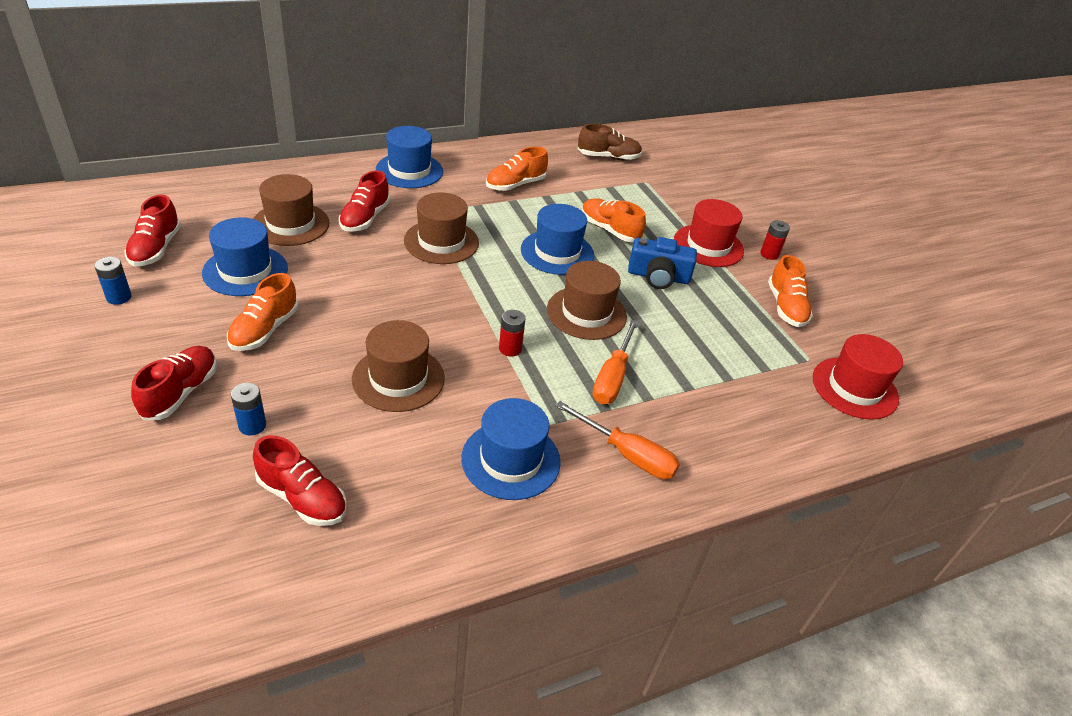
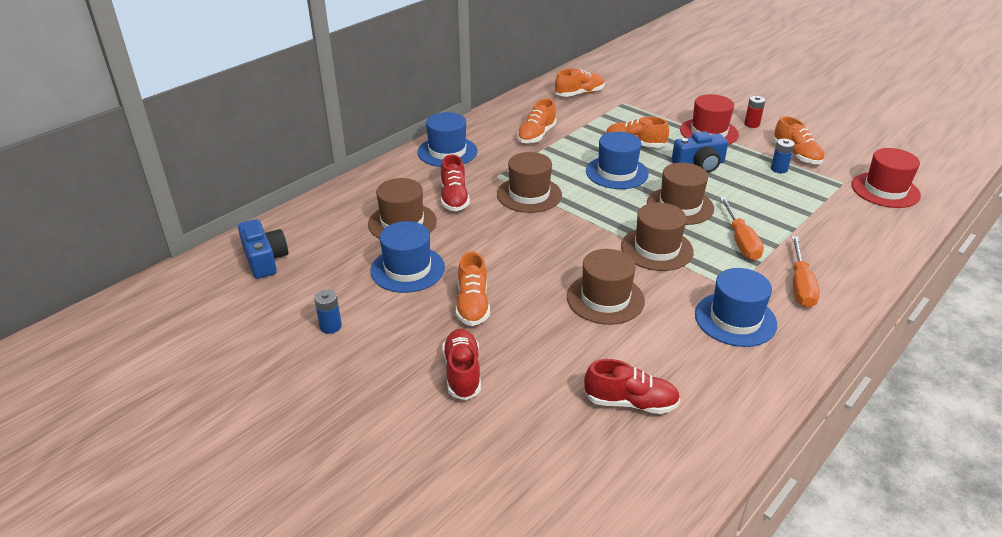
camera: 20 degrees left, 5 degrees down
(135, 212) = (265, 259): none -> blue camera
(156, 249) = (316, 280): red shoe -> none
(252, 425) = (541, 372): blue battery -> blue battery (779, 169)
(510, 349) = (656, 249): red battery -> brown hat
(608, 157) = (579, 94): brown shoe -> orange shoe
(627, 454) = (800, 285): orange screwdriver -> orange screwdriver turned 90 degrees clockwise

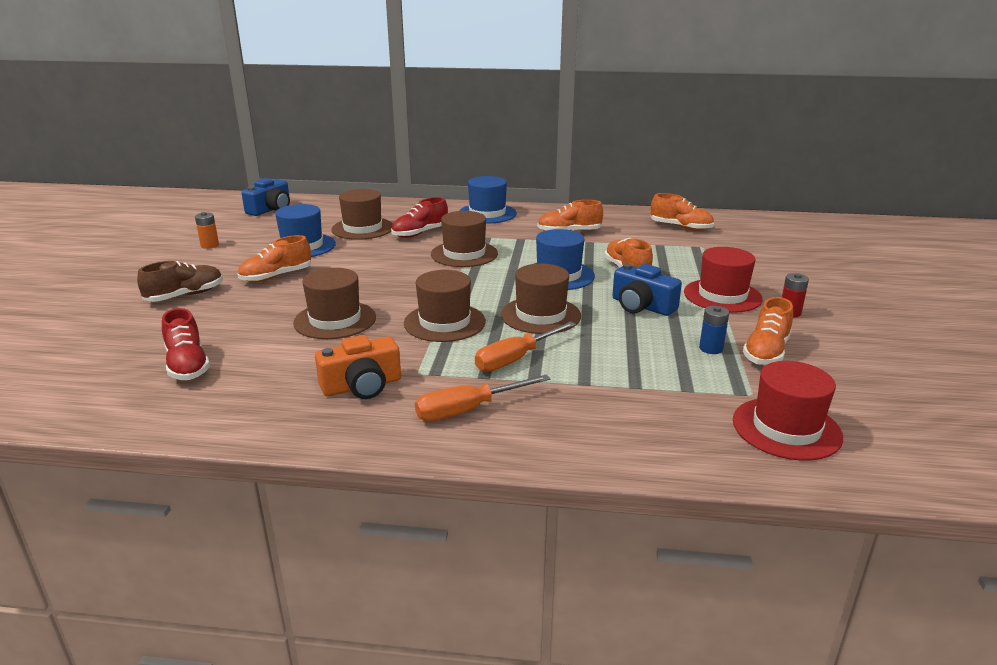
camera: 55 degrees right, 10 degrees down
(330, 326) = (210, 245): blue battery -> orange battery
(462, 372) = (185, 295): red shoe -> brown shoe
(735, 319) = (362, 386): blue hat -> orange camera

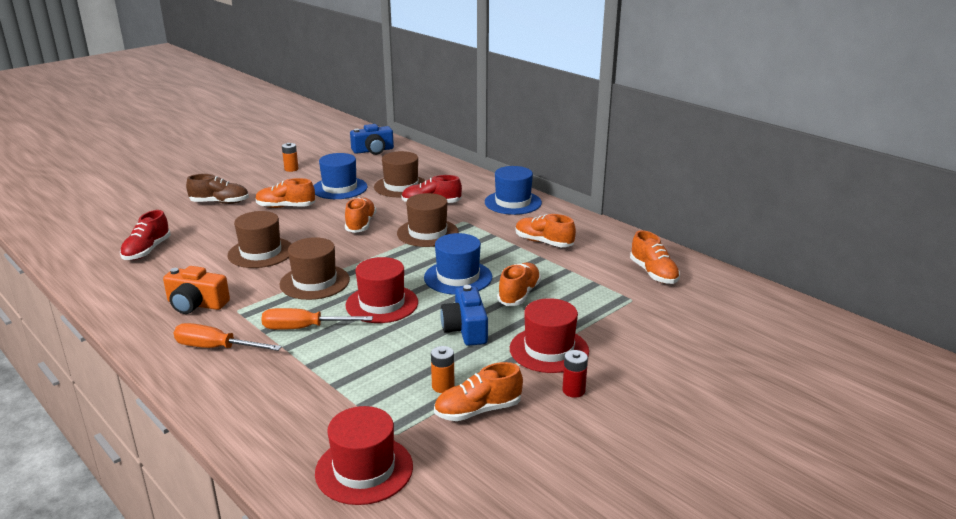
camera: 40 degrees right, 0 degrees up
(388, 266) = (360, 224): none -> orange shoe
(540, 315) = (382, 304): brown hat -> red hat
(711, 348) = (443, 386): blue battery -> orange battery

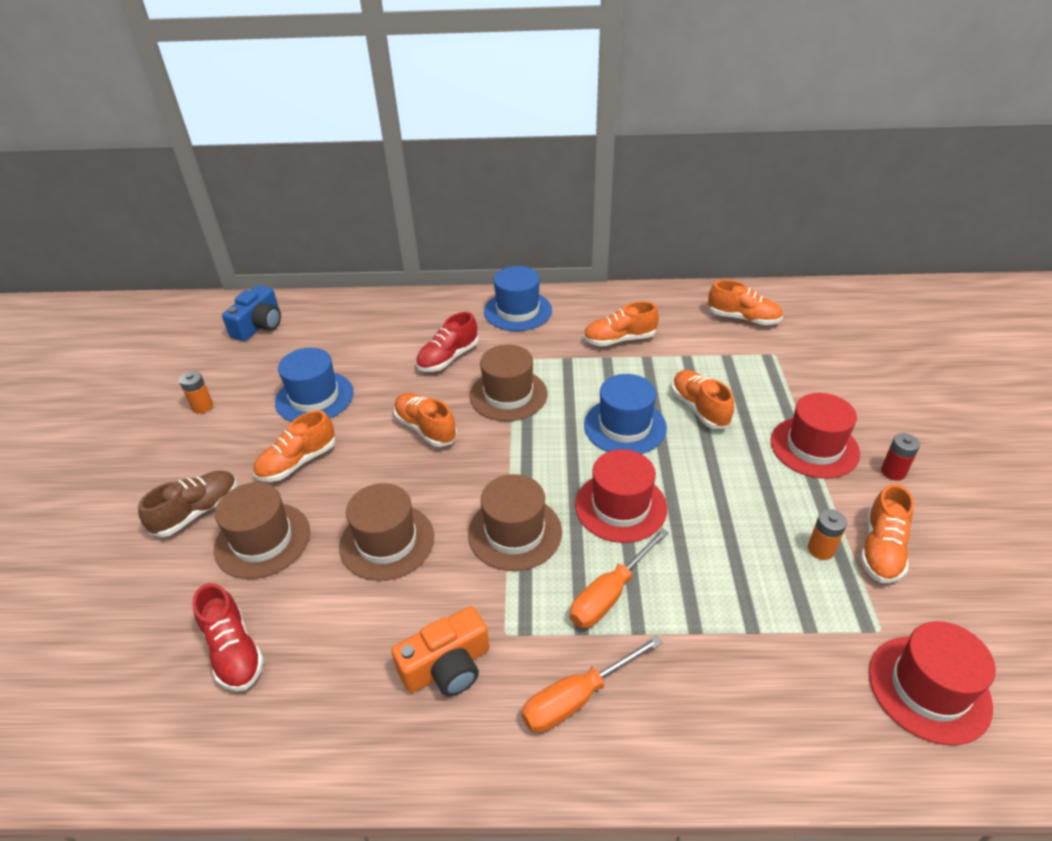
camera: 45 degrees left, 15 degrees up
(401, 186) = (378, 355): brown hat -> brown hat (262, 540)
(466, 329) = (729, 476): blue camera -> none

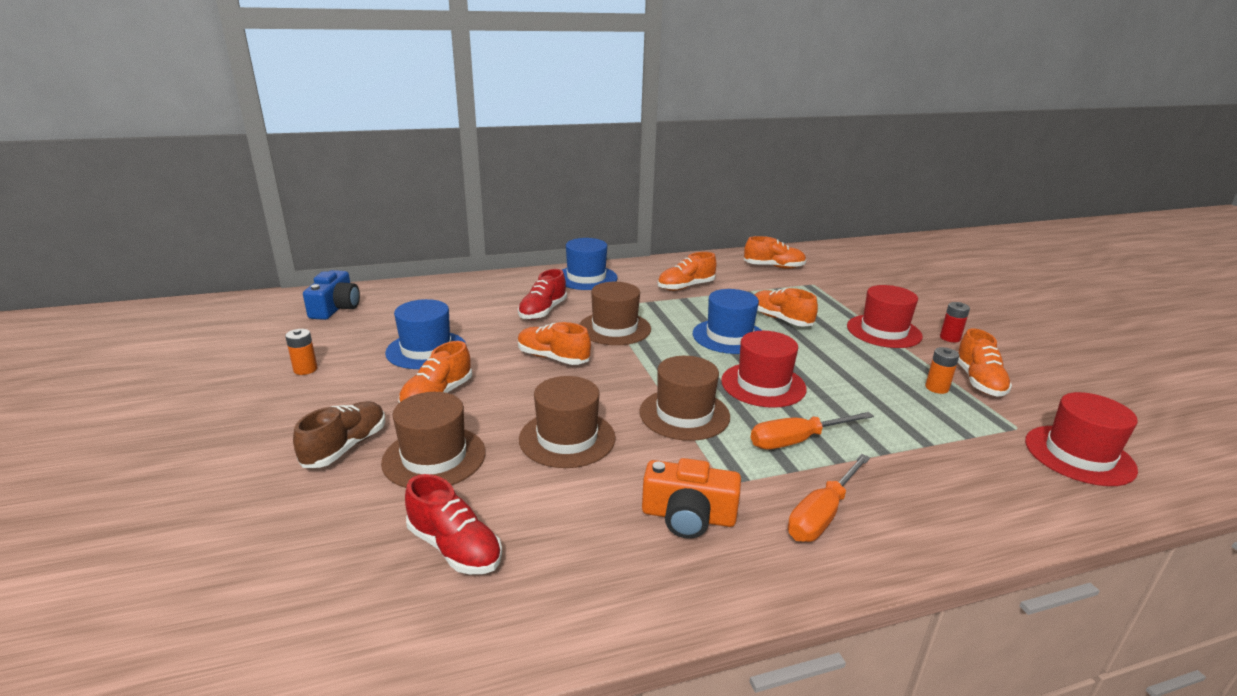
camera: 20 degrees left, 15 degrees down
(447, 666) = (688, 516): orange camera -> orange camera turned 60 degrees clockwise
(610, 594) = (797, 441): orange screwdriver -> orange screwdriver turned 45 degrees clockwise

